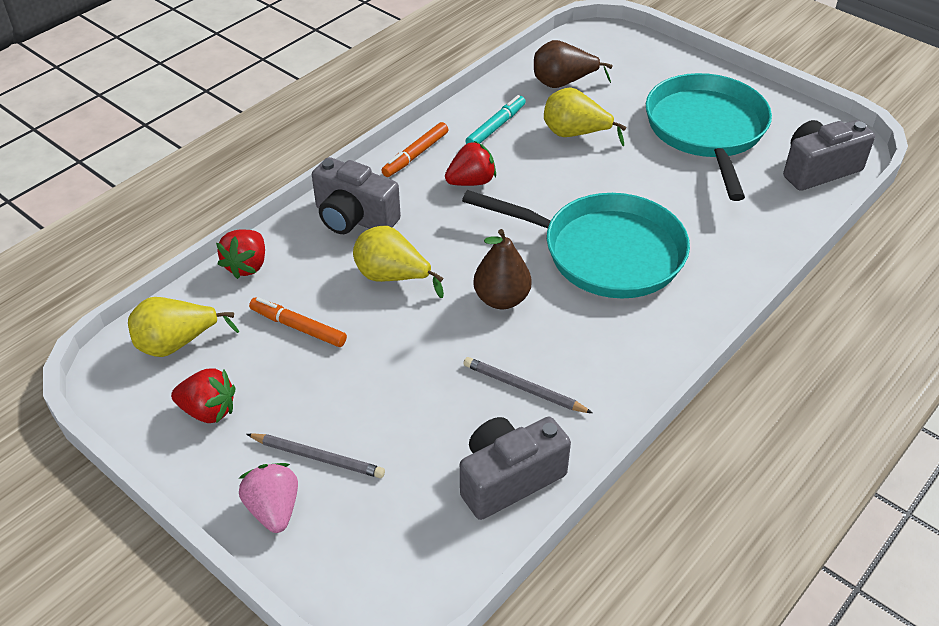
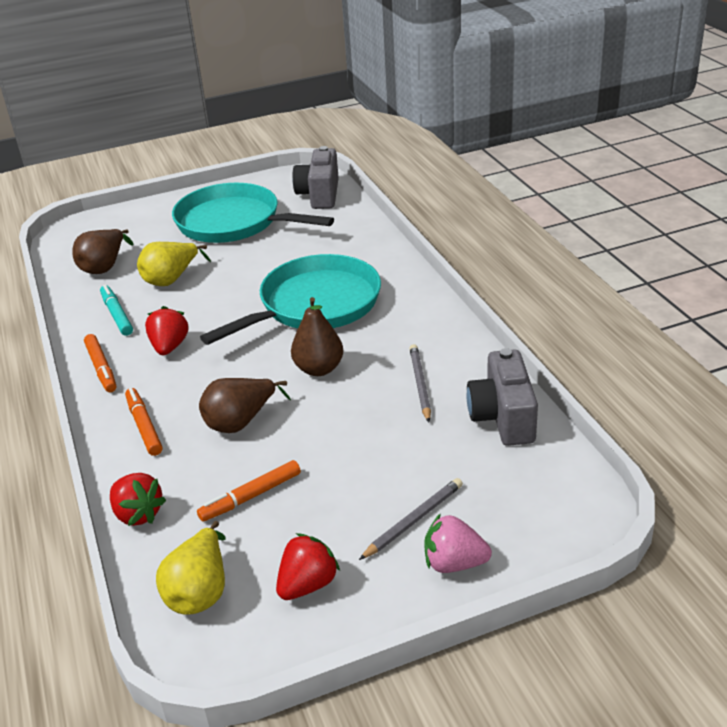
camera: 60 degrees left, 10 degrees down
(354, 218) = (144, 426): grey camera -> orange marker
(392, 277) = (240, 422): yellow pear -> brown pear
(524, 388) = (420, 384): grey pencil -> grey pencil turned 120 degrees clockwise

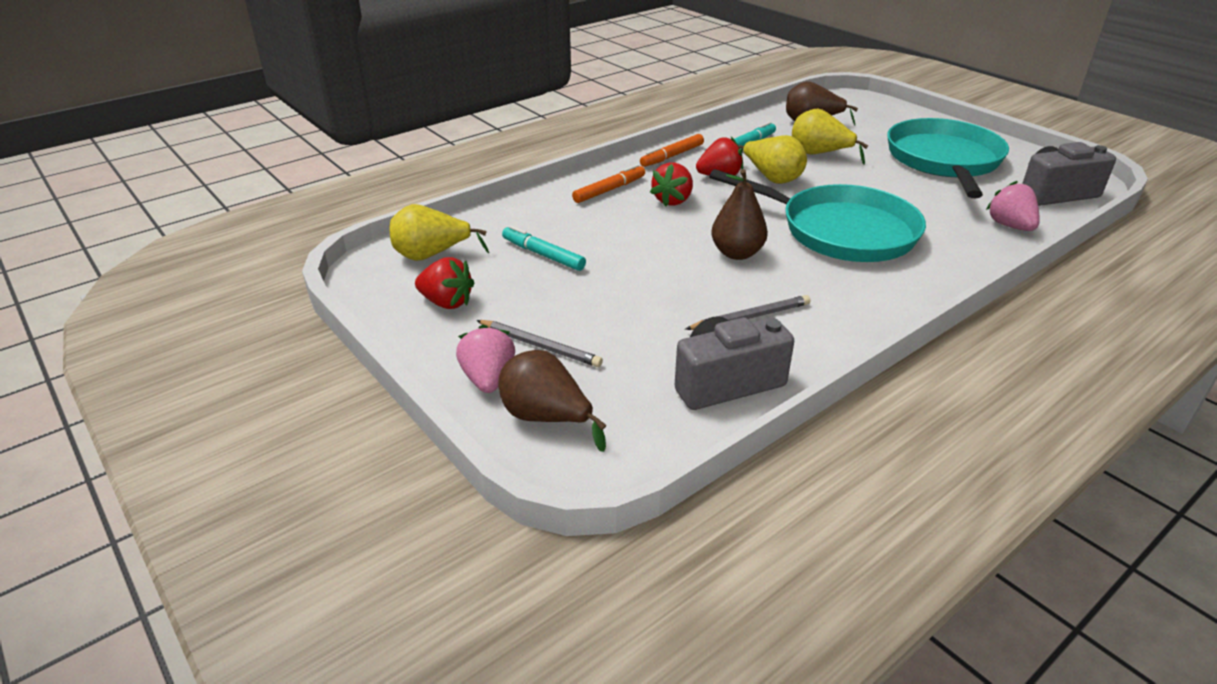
camera: 70 degrees right, 0 degrees up
(138, 514) = (507, 211): red strawberry -> red strawberry (673, 200)
(197, 317) = (771, 178): none -> yellow pear
(240, 422) = (636, 230): brown pear -> brown pear (546, 418)
(251, 496) = (543, 255): orange marker -> turquoise marker
(353, 228) = (1010, 226): none -> pink strawberry

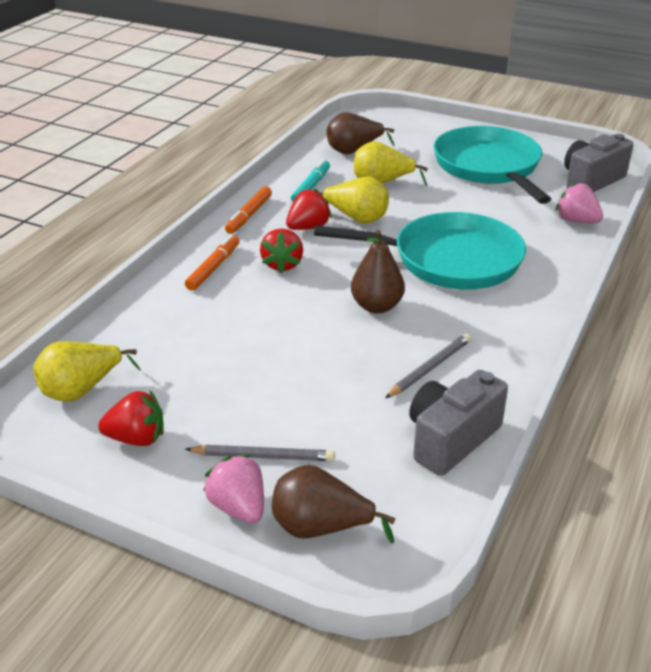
camera: 25 degrees left, 0 degrees up
(543, 255) = (197, 357): turquoise marker -> none

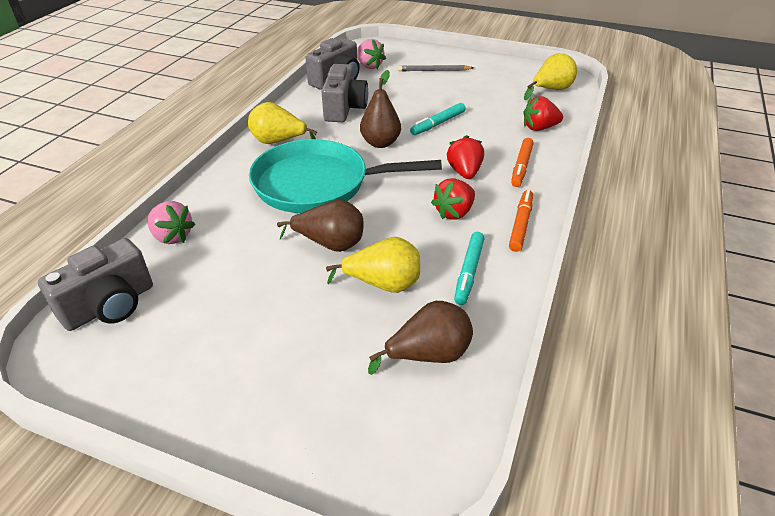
camera: 175 degrees right, 5 degrees up
(137, 438) = (502, 74): red strawberry -> red strawberry (539, 128)
(238, 507) = (438, 56): pink strawberry -> pink strawberry (369, 66)
(292, 332) = (438, 124): none -> turquoise marker
(321, 528) = (399, 52): brown pear -> brown pear (330, 244)
(356, 218) = (407, 226): yellow pear -> yellow pear (279, 142)
(429, 368) = (344, 108): grey pencil -> grey camera
(489, 167) = (236, 327): turquoise pan -> none

